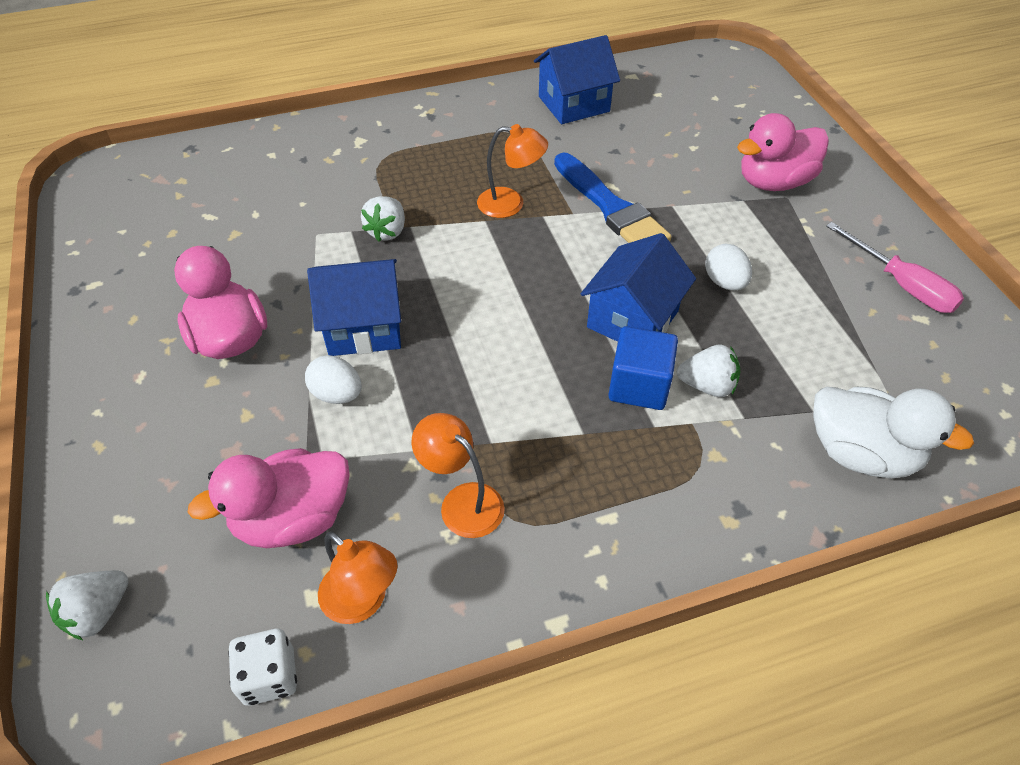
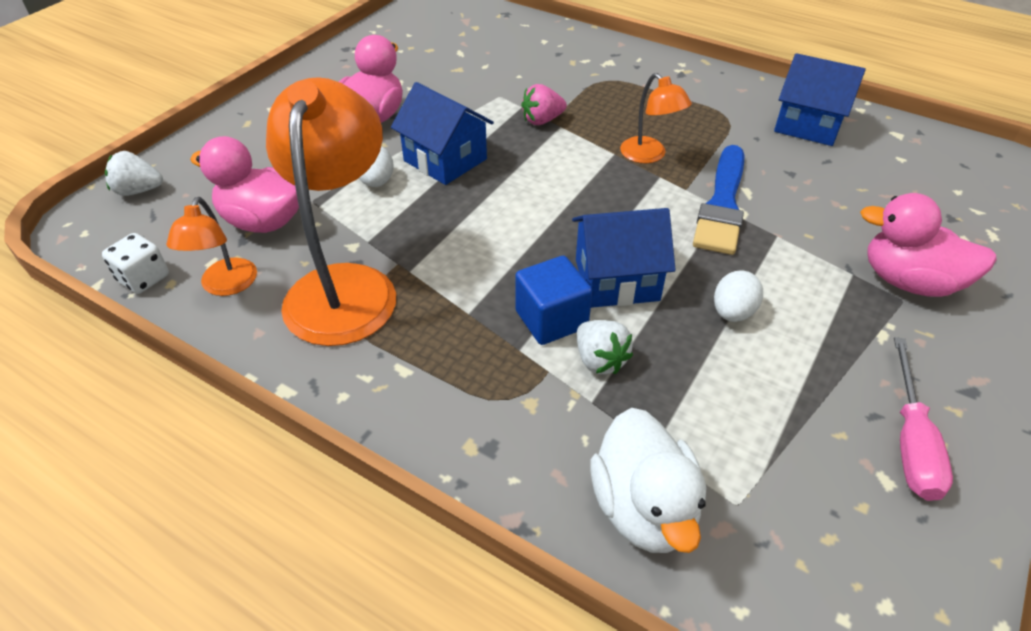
camera: 50 degrees right, 5 degrees down
(387, 231) = (542, 120): white strawberry -> pink strawberry
(462, 501) = (345, 286): orange lamp -> orange lamp, size x2.02

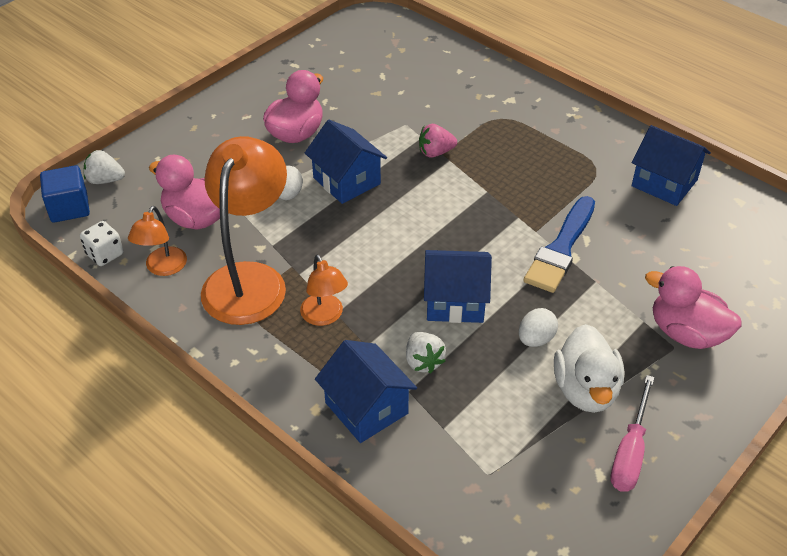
camera: 10 degrees right, 0 degrees up
(541, 434) = (366, 408): none -> blue house
(551, 319) = (396, 326): blue cube -> blue cube (69, 208)
(643, 508) = (423, 466): white duck -> white duck (585, 390)
(649, 155) = (515, 196): orange lamp -> orange lamp (325, 317)

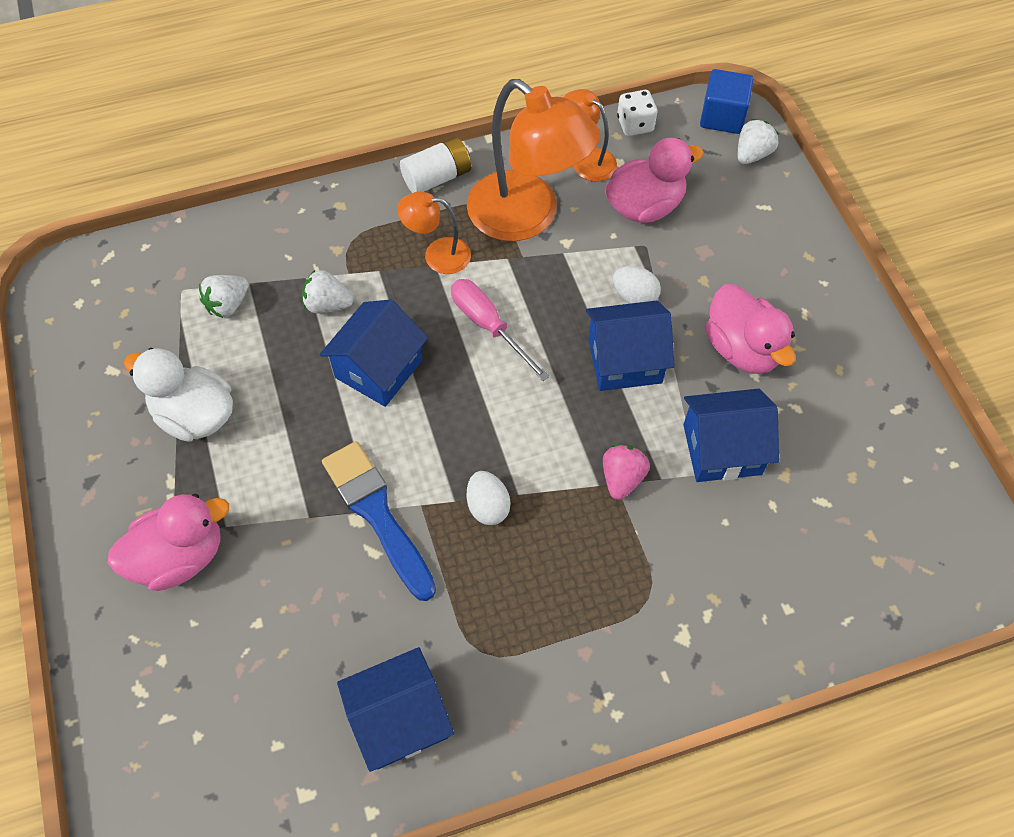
camera: 120 degrees right, 15 degrees up
(240, 355) = (437, 177): none -> white battery
(366, 408) = (312, 239): blue house -> blue house (722, 449)
(475, 430) = (228, 305): none -> white strawberry
(535, 339) = (281, 411): white egg -> white egg (488, 506)
(630, 451) = (110, 408): pink screwdriver -> pink screwdriver (488, 326)

